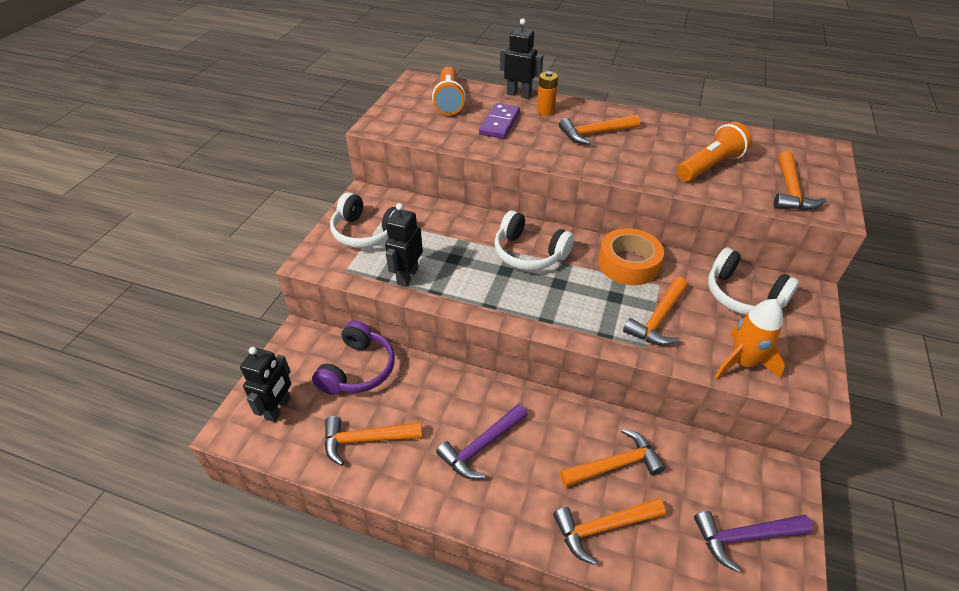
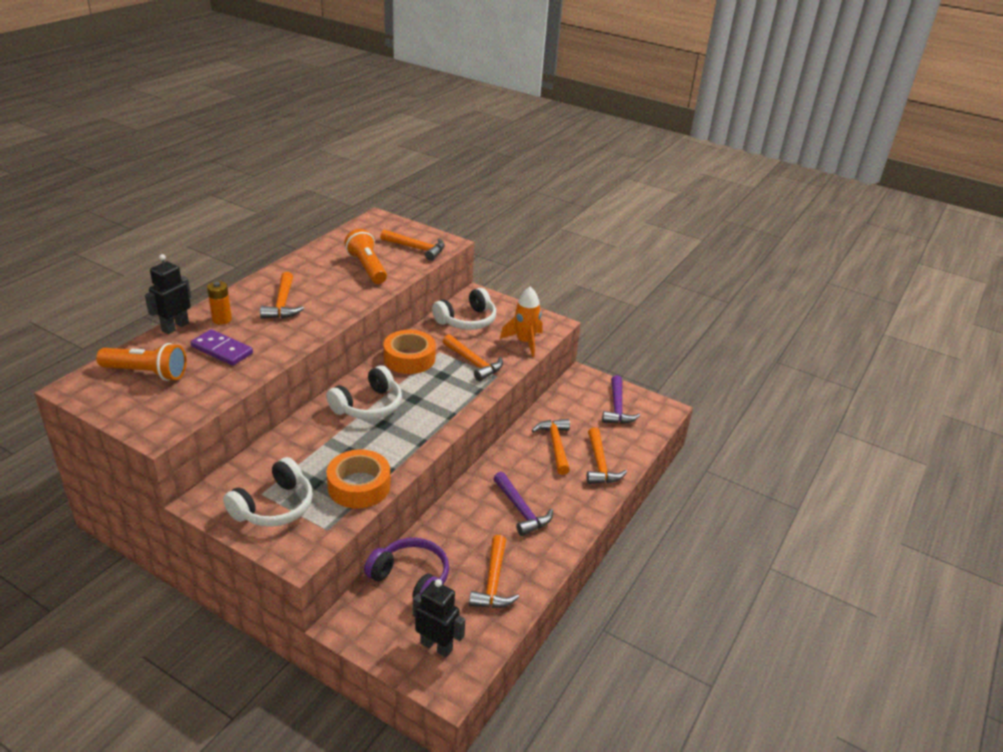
camera: 80 degrees left, 10 degrees down
(407, 276) = (359, 486): black robot -> orange tape

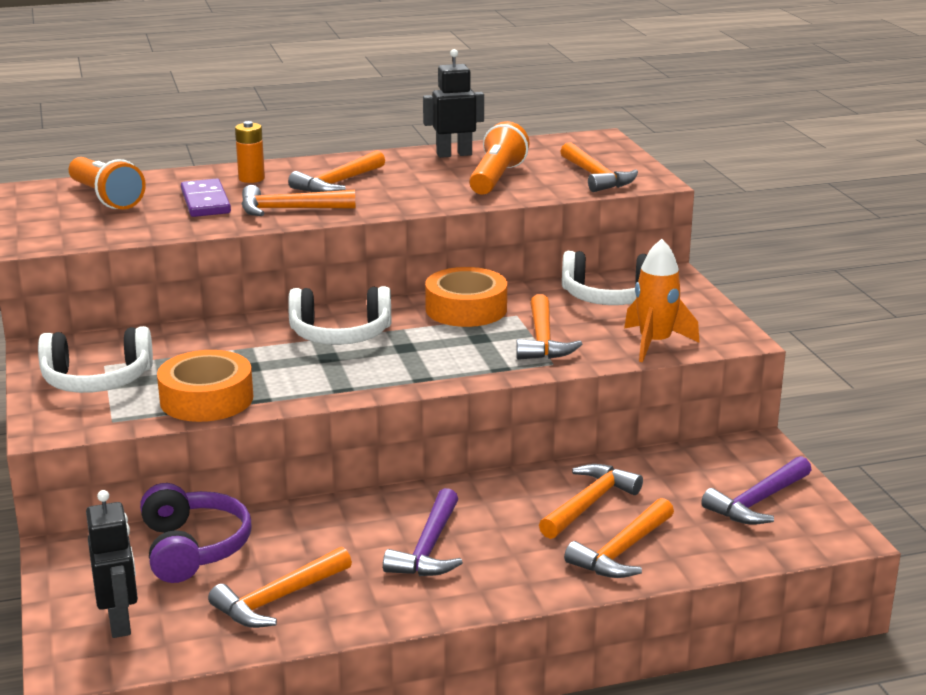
camera: 45 degrees right, 10 degrees down
(175, 327) = (196, 172): black robot -> black robot (454, 154)
(285, 336) = (289, 209): none -> orange hammer

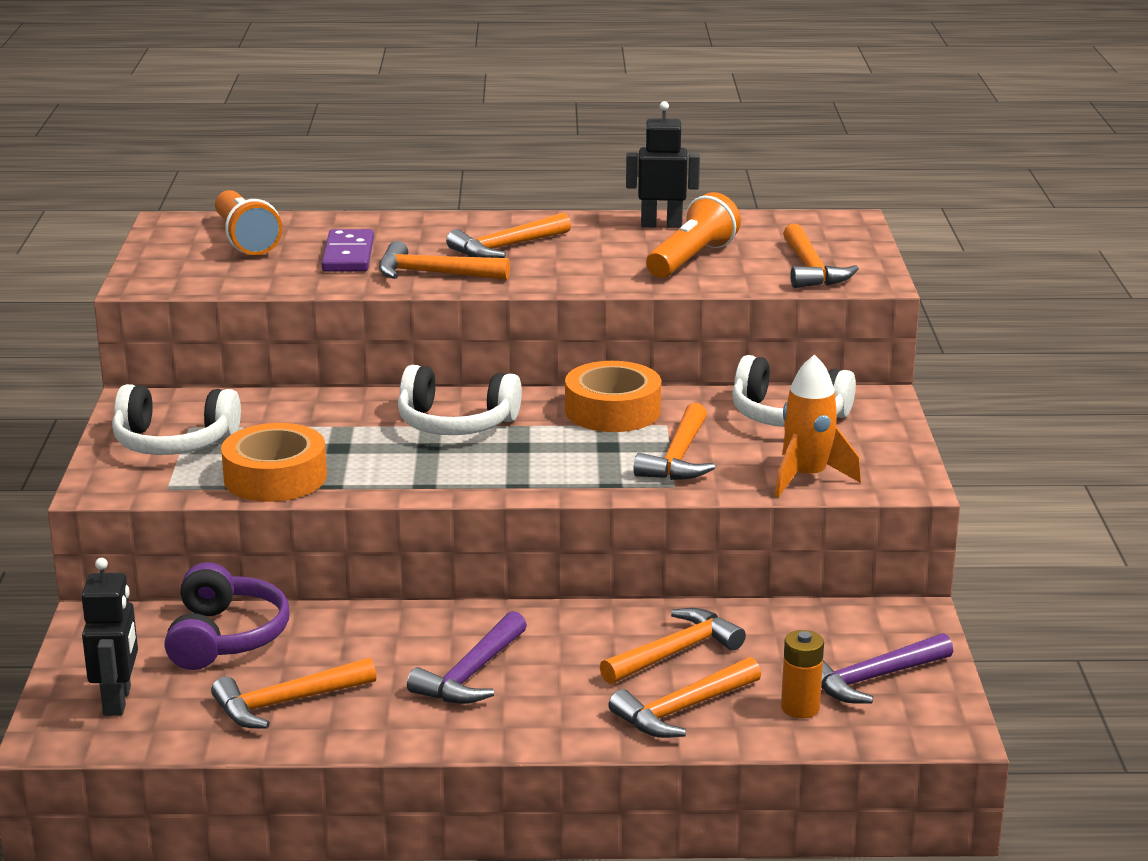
camera: 15 degrees right, 0 degrees up
(251, 178) = (414, 232): orange battery -> orange battery (800, 708)

